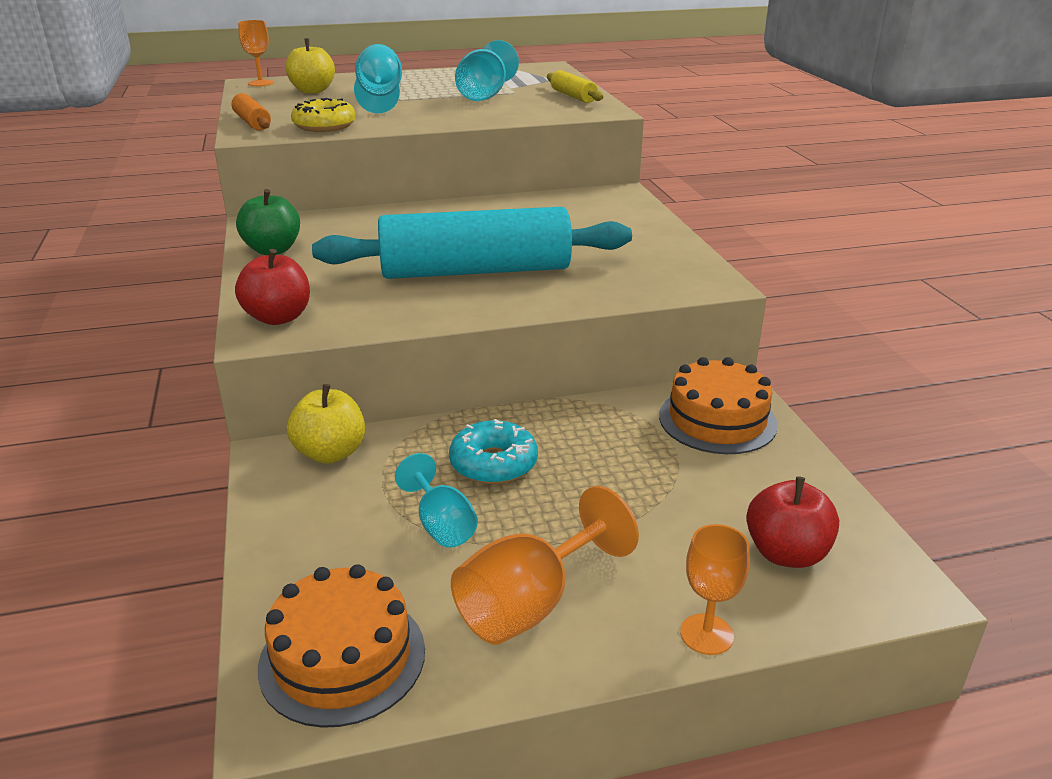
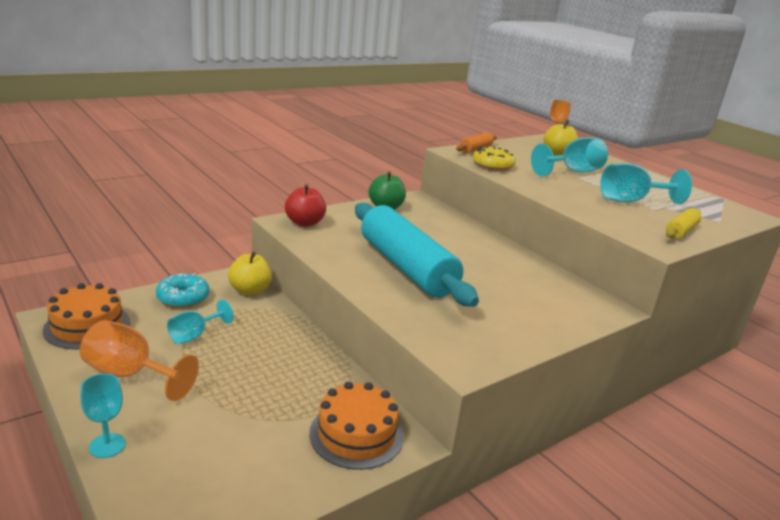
camera: 65 degrees right, 5 degrees down
(493, 463) = (259, 343): turquoise donut -> turquoise donut (183, 298)
(706, 634) = (107, 445): orange goblet -> turquoise goblet
(786, 553) = (194, 480): red apple -> none

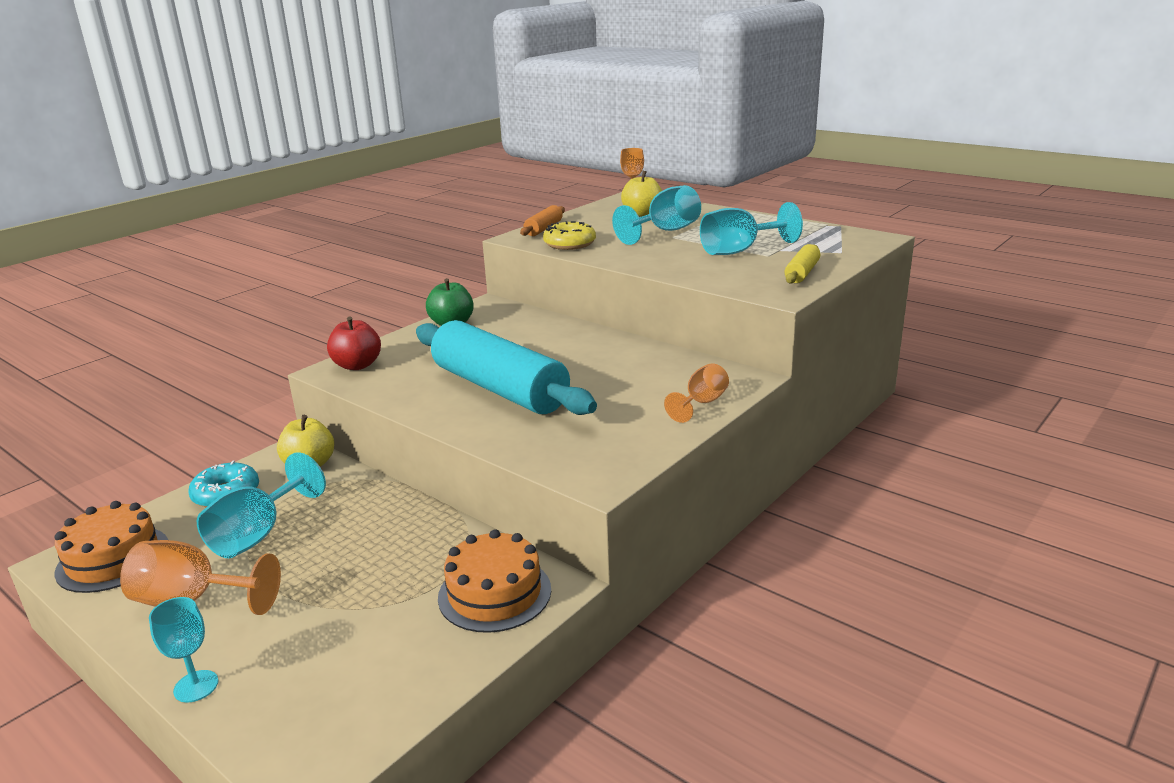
camera: 10 degrees left, 0 degrees up
(194, 335) = (258, 534): turquoise goblet -> turquoise goblet, size x1.58
(567, 320) = (701, 403): none -> orange goblet

